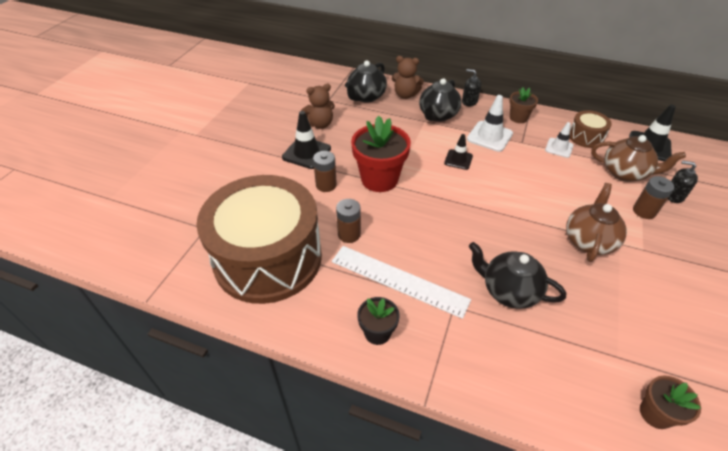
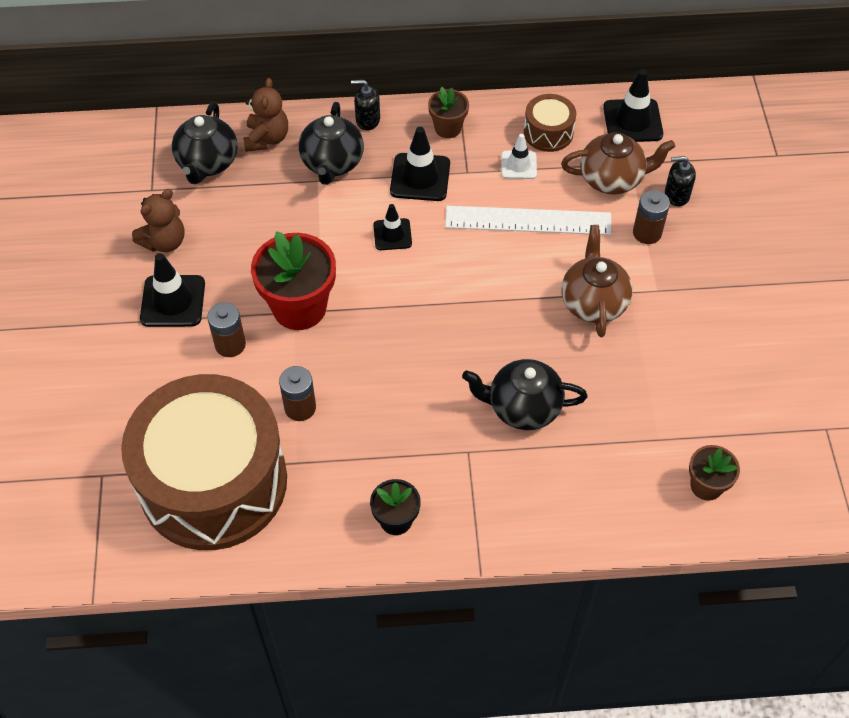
camera: 25 degrees left, 10 degrees up
(399, 280) = (391, 445): white ruler -> white ruler (528, 220)
(405, 95) = (267, 138): brown teddy bear -> brown teddy bear turned 75 degrees counterclockwise
(489, 136) = (420, 177): white traffic cone -> black traffic cone

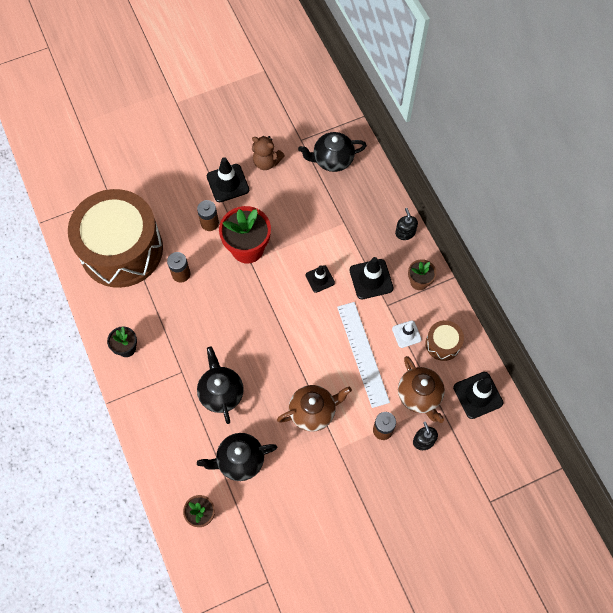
camera: 70 degrees right, 10 degrees up
(267, 138) = (365, 183): brown teddy bear -> none
(332, 163) = (361, 226): black teapot -> black teapot (239, 460)

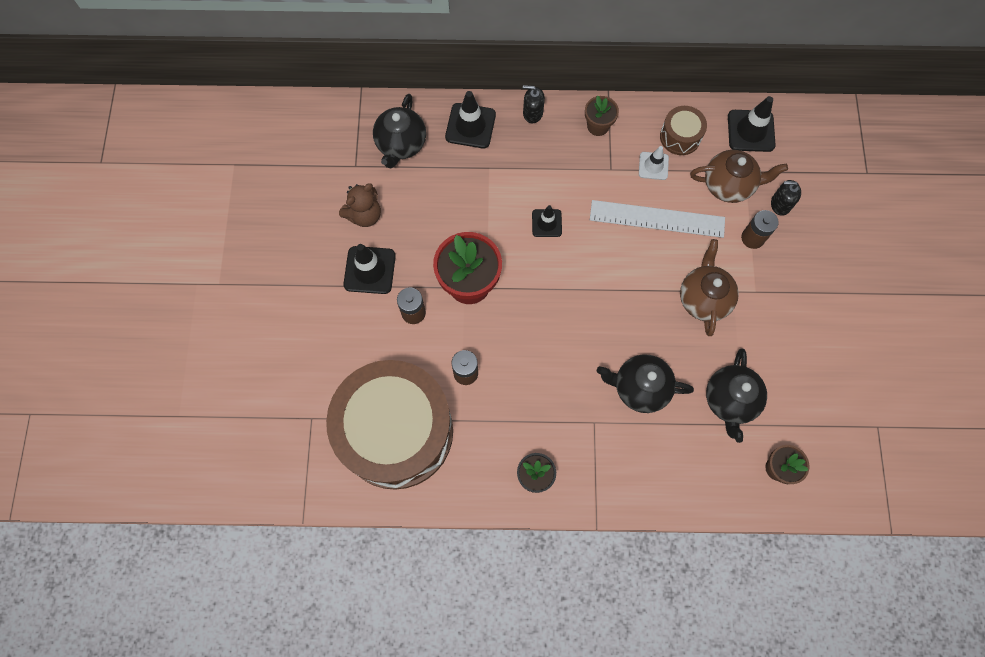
camera: 65 degrees left, 5 degrees up
(371, 279) = (572, 171): black traffic cone -> black traffic cone (470, 126)

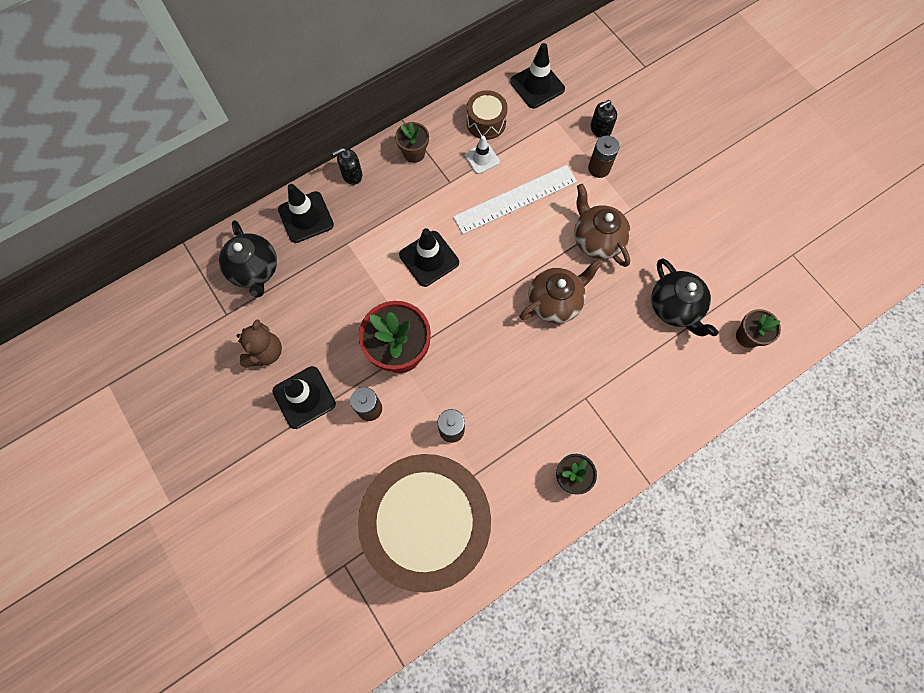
camera: 35 degrees left, 0 degrees up
(546, 223) = (429, 259): black traffic cone -> black traffic cone, size x1.59
(639, 388) = (600, 345): black teapot -> none
(729, 185) = (551, 138): brown teapot -> brown teapot (555, 302)

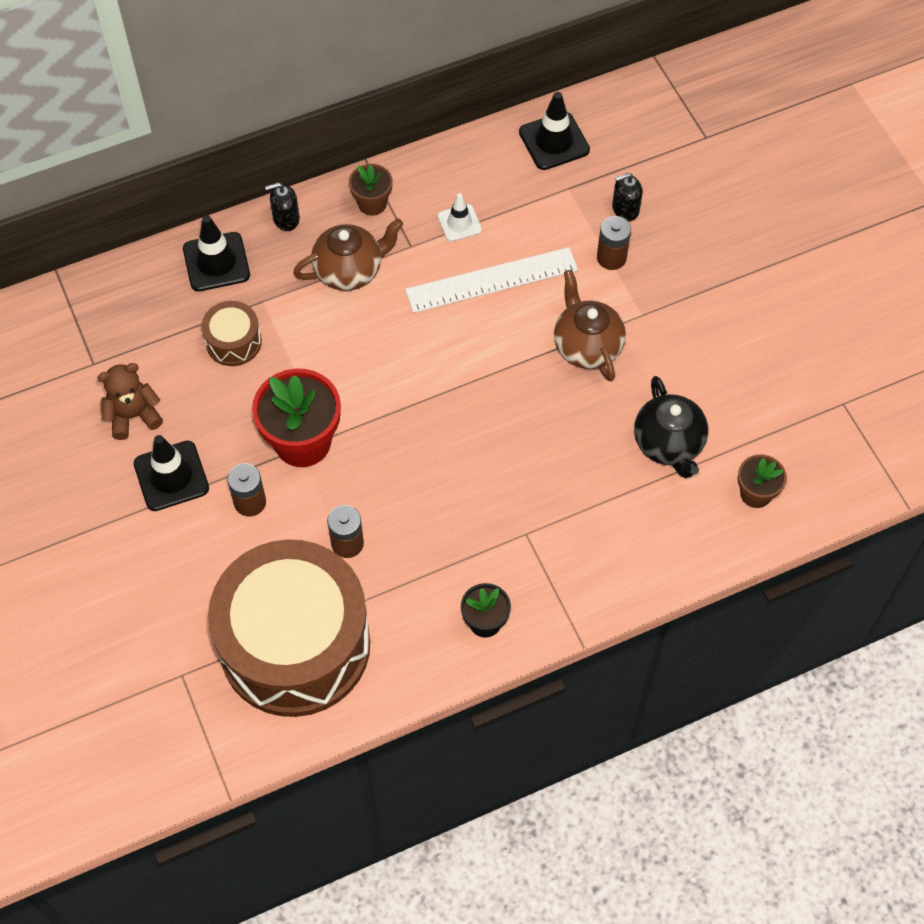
camera: 10 degrees right, 10 degrees down
(255, 270) = (139, 317): black teapot -> none
(265, 352) = (133, 416): brown teddy bear -> brown teddy bear turned 135 degrees counterclockwise
(429, 259) = (363, 336): black traffic cone -> none
(486, 122) = (475, 179): brown drum -> brown drum (233, 342)
(555, 302) = (514, 413): brown teapot -> brown teapot (350, 270)

